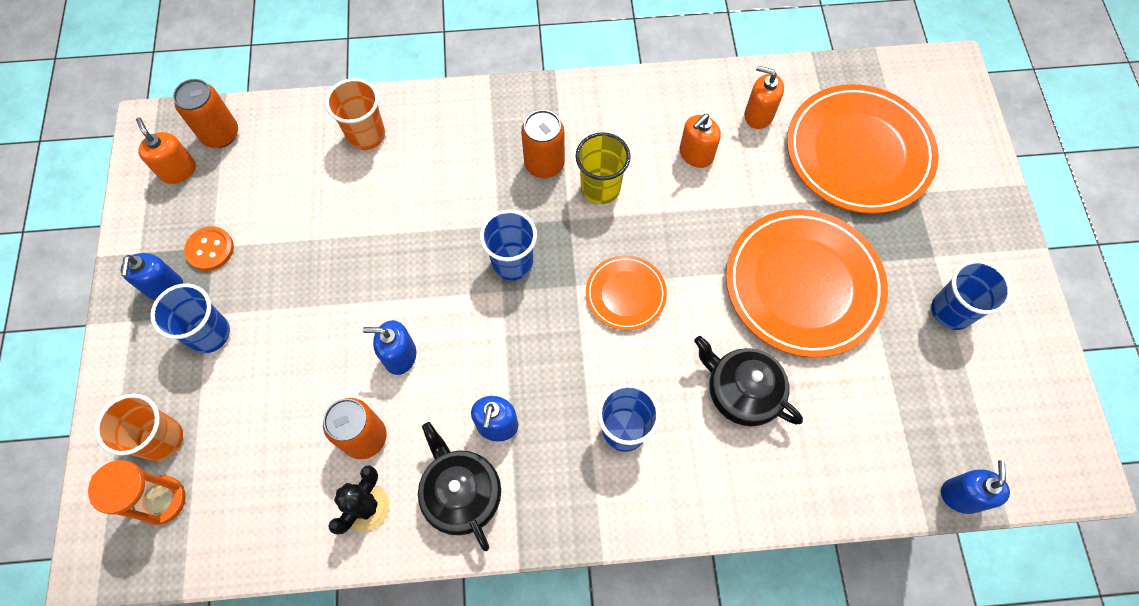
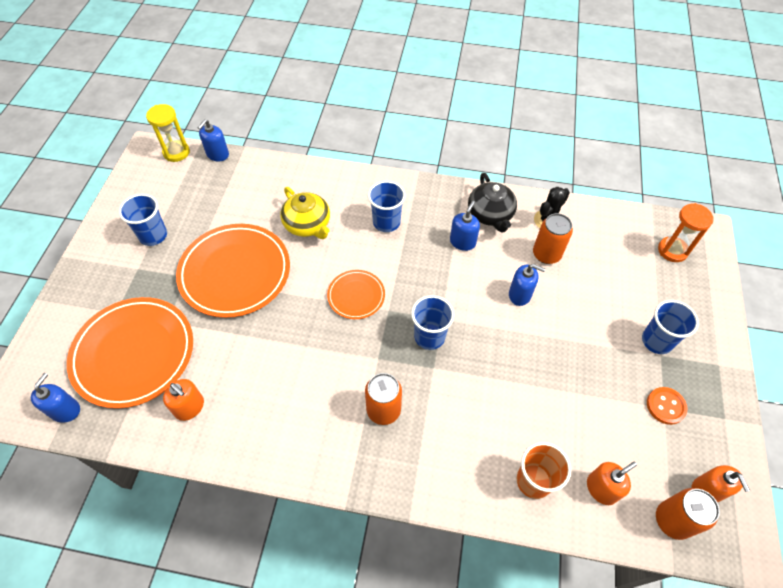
camera: 165 degrees left, 10 degrees down
(161, 439) = (679, 283): orange cup -> none
(164, 287) = (698, 384): blue soap dispenser -> blue soap dispenser (65, 410)
(600, 188) = (345, 377): yellow cup -> none
(696, 154) = (258, 385): orange soap dispenser -> orange soap dispenser (601, 488)
(742, 392) = (308, 225): black teapot -> yellow teapot
(1031, 479) = (176, 152): none -> yellow hourglass

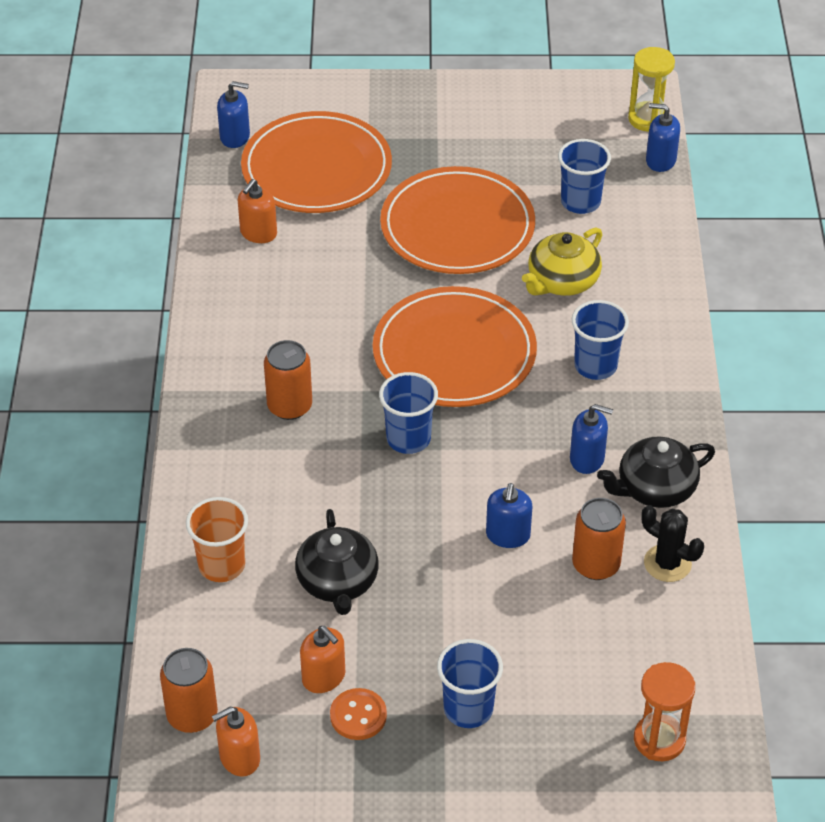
camera: 80 degrees right, 10 degrees down
(153, 235) = (493, 137): blue cup -> blue cup (580, 202)
(356, 296) = (454, 353): orange plate -> orange plate, size x1.98
(553, 402) = (337, 582): none -> black teapot
(601, 488) = (223, 637): orange soap dispenser -> orange soap dispenser (324, 677)

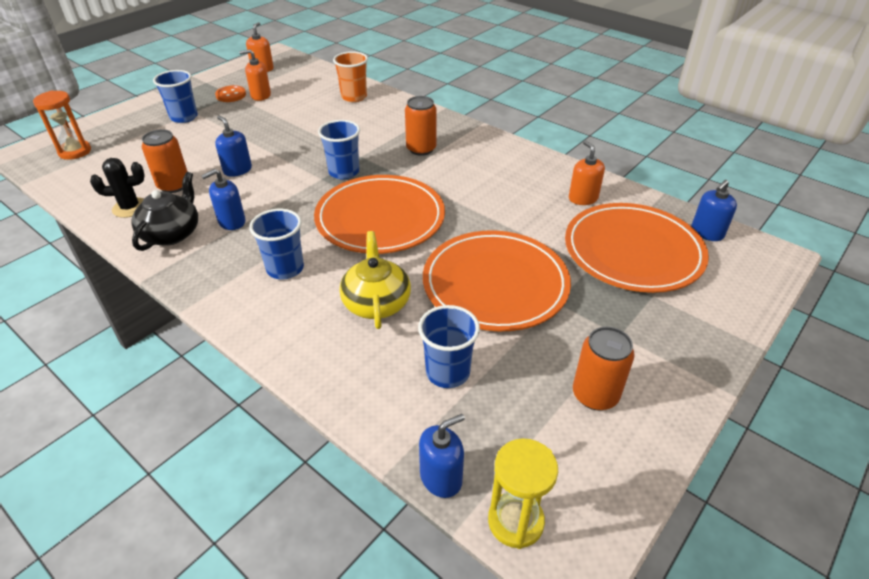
camera: 130 degrees right, 5 degrees down
(192, 715) = (296, 67): orange can -> orange can (595, 395)
(337, 582) = (297, 117): black teapot -> none

